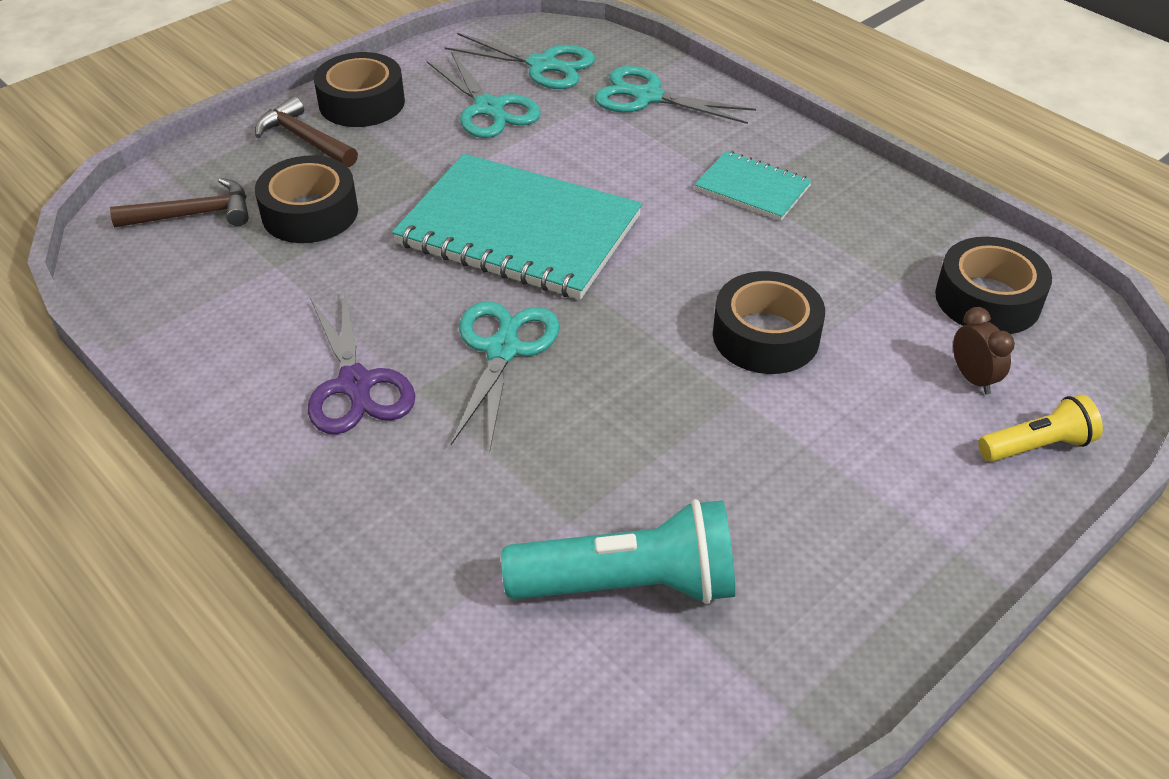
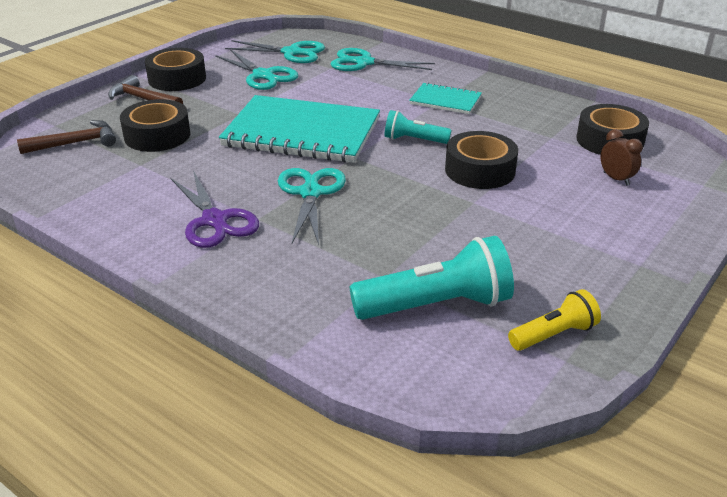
camera: 10 degrees left, 10 degrees down
(682, 264) = (414, 140): none -> turquoise flashlight
(1037, 446) = (668, 207): yellow flashlight -> yellow flashlight (553, 335)

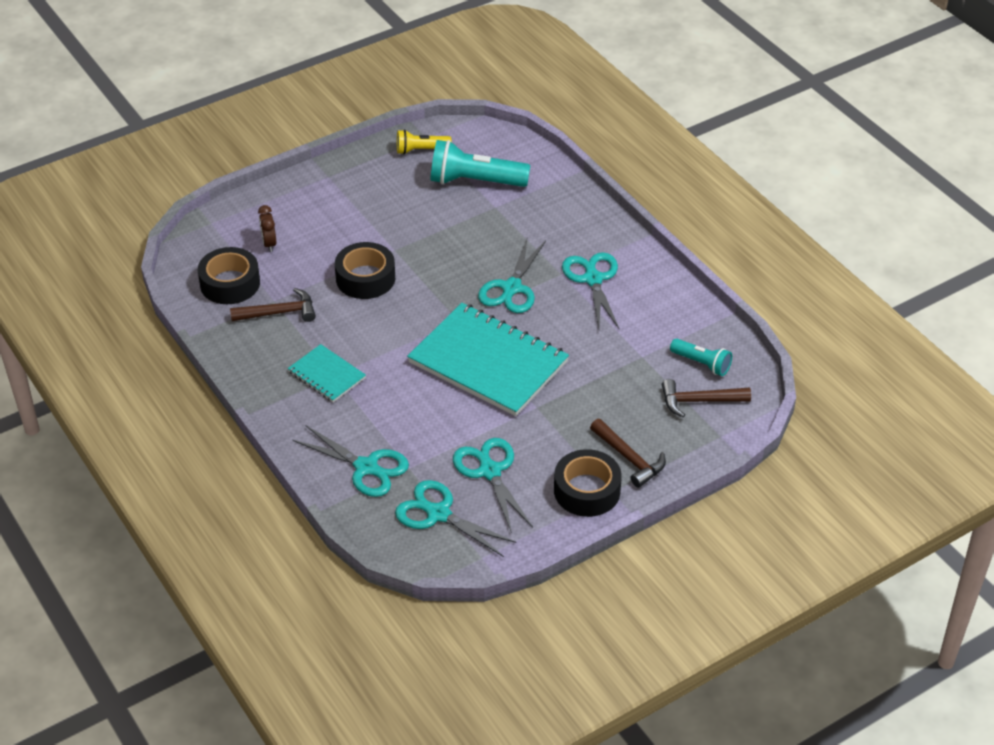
camera: 160 degrees left, 10 degrees up
(157, 135) = (622, 393): black tape -> none
(215, 220) = (593, 279): purple scissors -> turquoise scissors
(414, 140) = (394, 327): turquoise flashlight -> turquoise flashlight (701, 363)
(535, 129) = (279, 313): none -> brown hammer

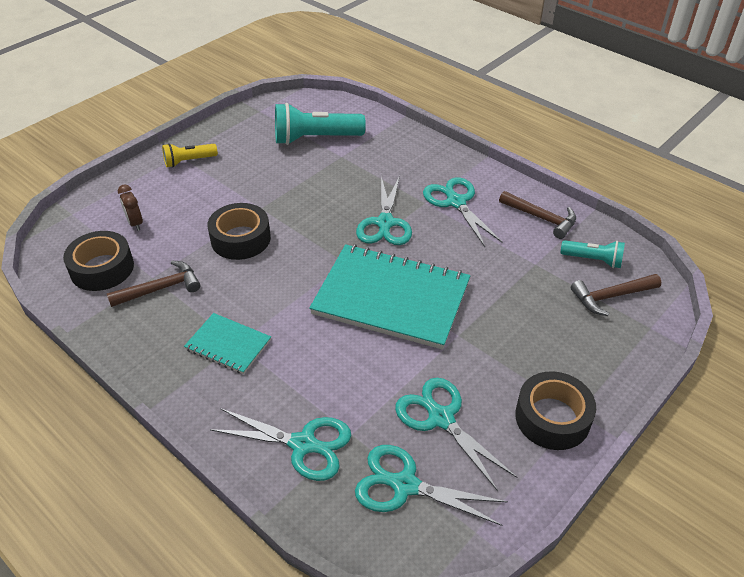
camera: 15 degrees left, 0 degrees up
(421, 150) = (258, 121): yellow flashlight -> yellow flashlight (189, 161)
(629, 458) = (576, 371): brown hammer -> brown hammer (541, 218)

